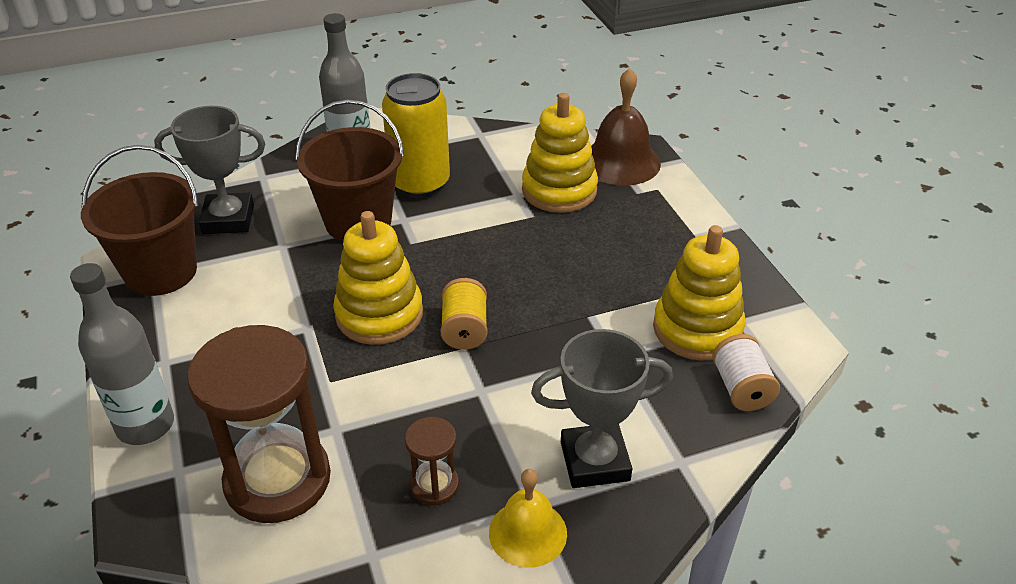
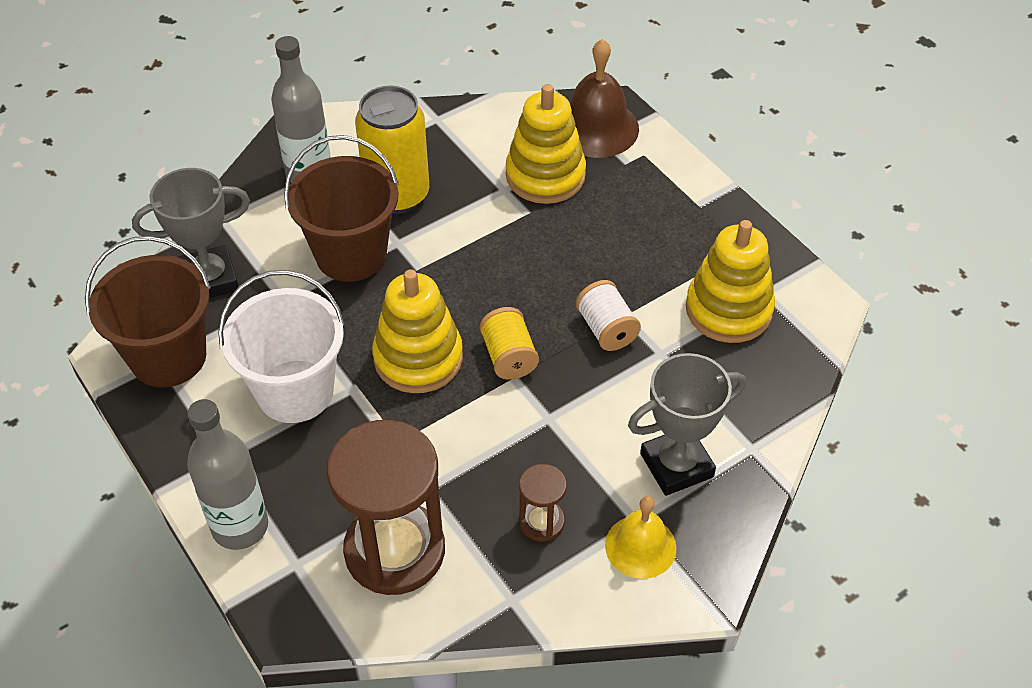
camera: 15 degrees left, 10 degrees up
(255, 320) = (295, 391): none -> white bucket
(741, 388) = (785, 363): white spool -> white spool (606, 329)

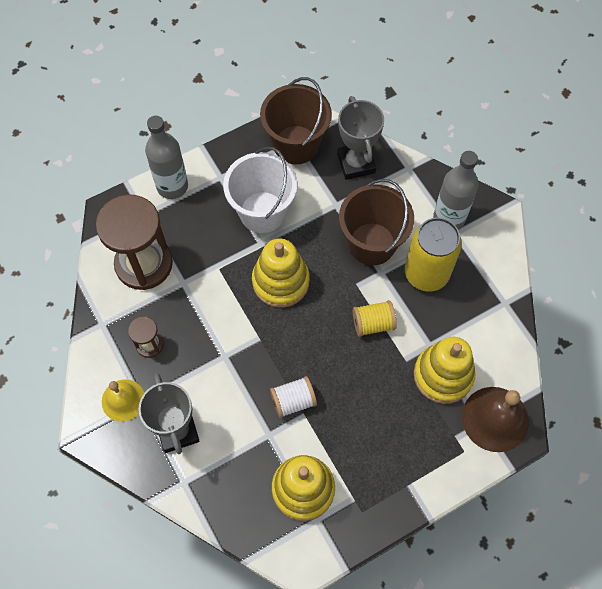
camera: 95 degrees right, 15 degrees up
(509, 356) = (276, 336): yellow spool -> yellow spool (373, 323)

